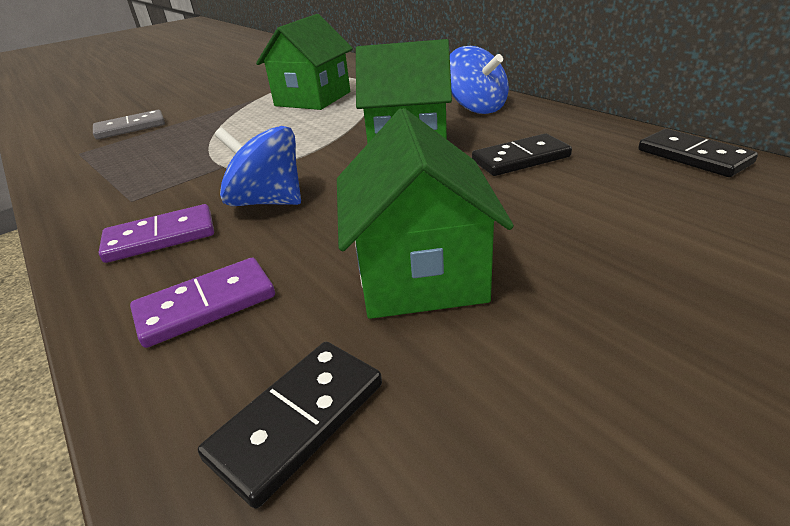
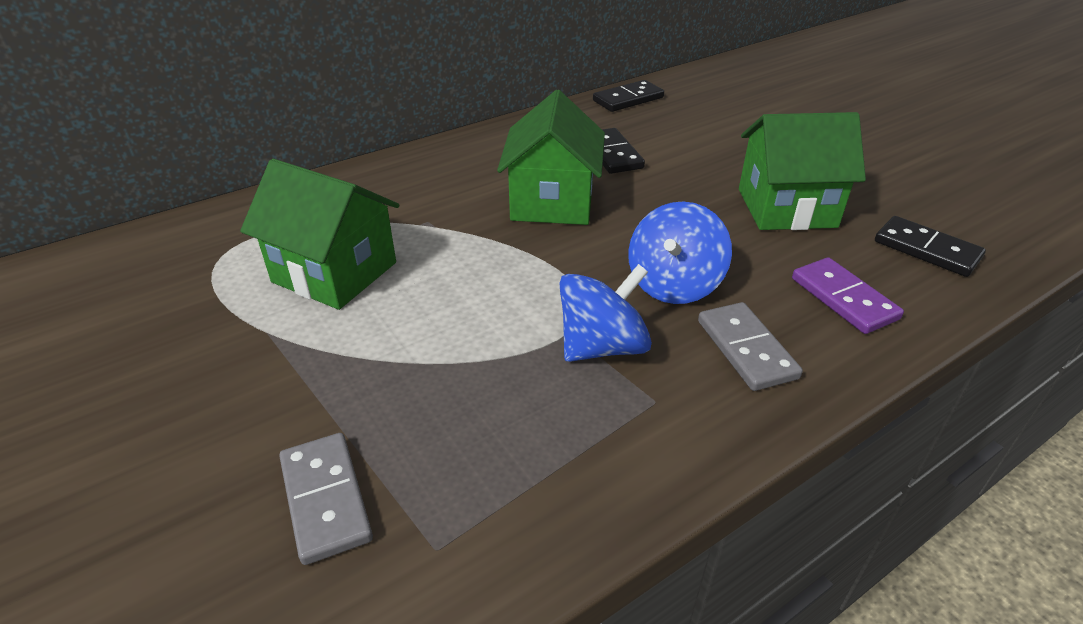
camera: 90 degrees left, 5 degrees up
(160, 237) = (746, 349): purple domino -> grey domino
(476, 108) = (472, 159): blue spinning top -> blue spinning top (602, 346)

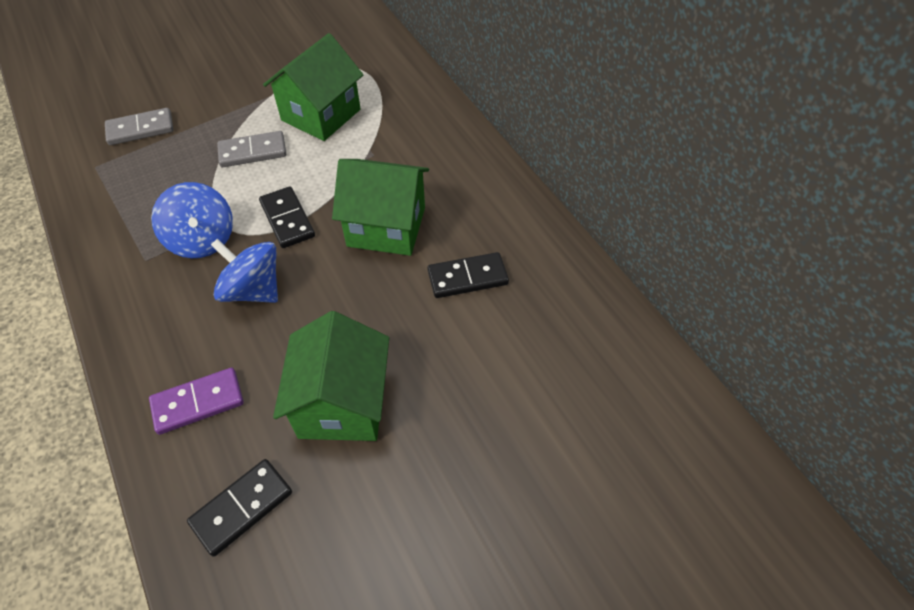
camera: 95 degrees right, 15 degrees up
(628, 99) = (601, 309): black domino -> black domino (287, 219)
(746, 349) = (168, 318): grey domino -> grey domino (252, 152)

